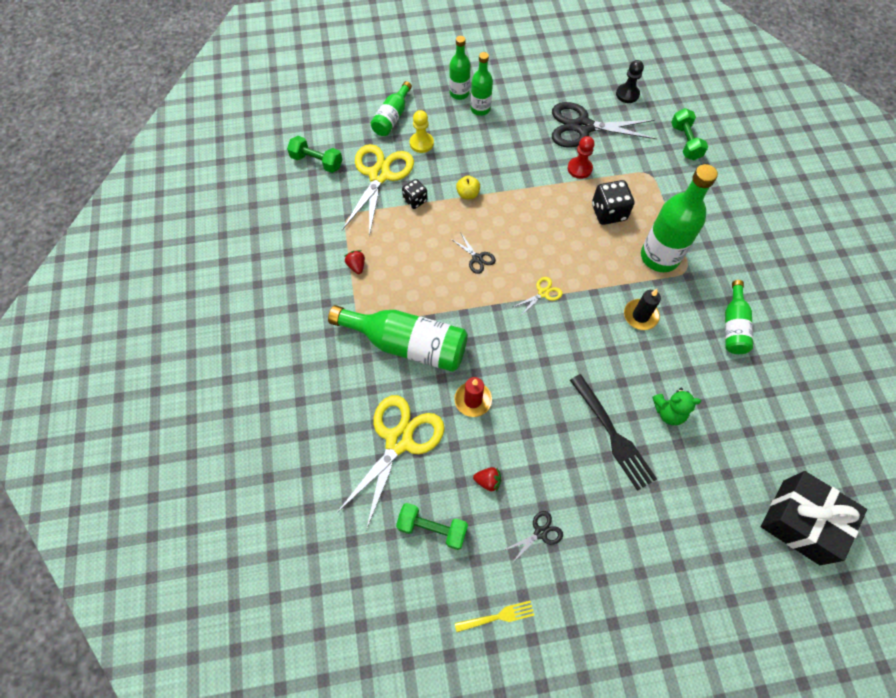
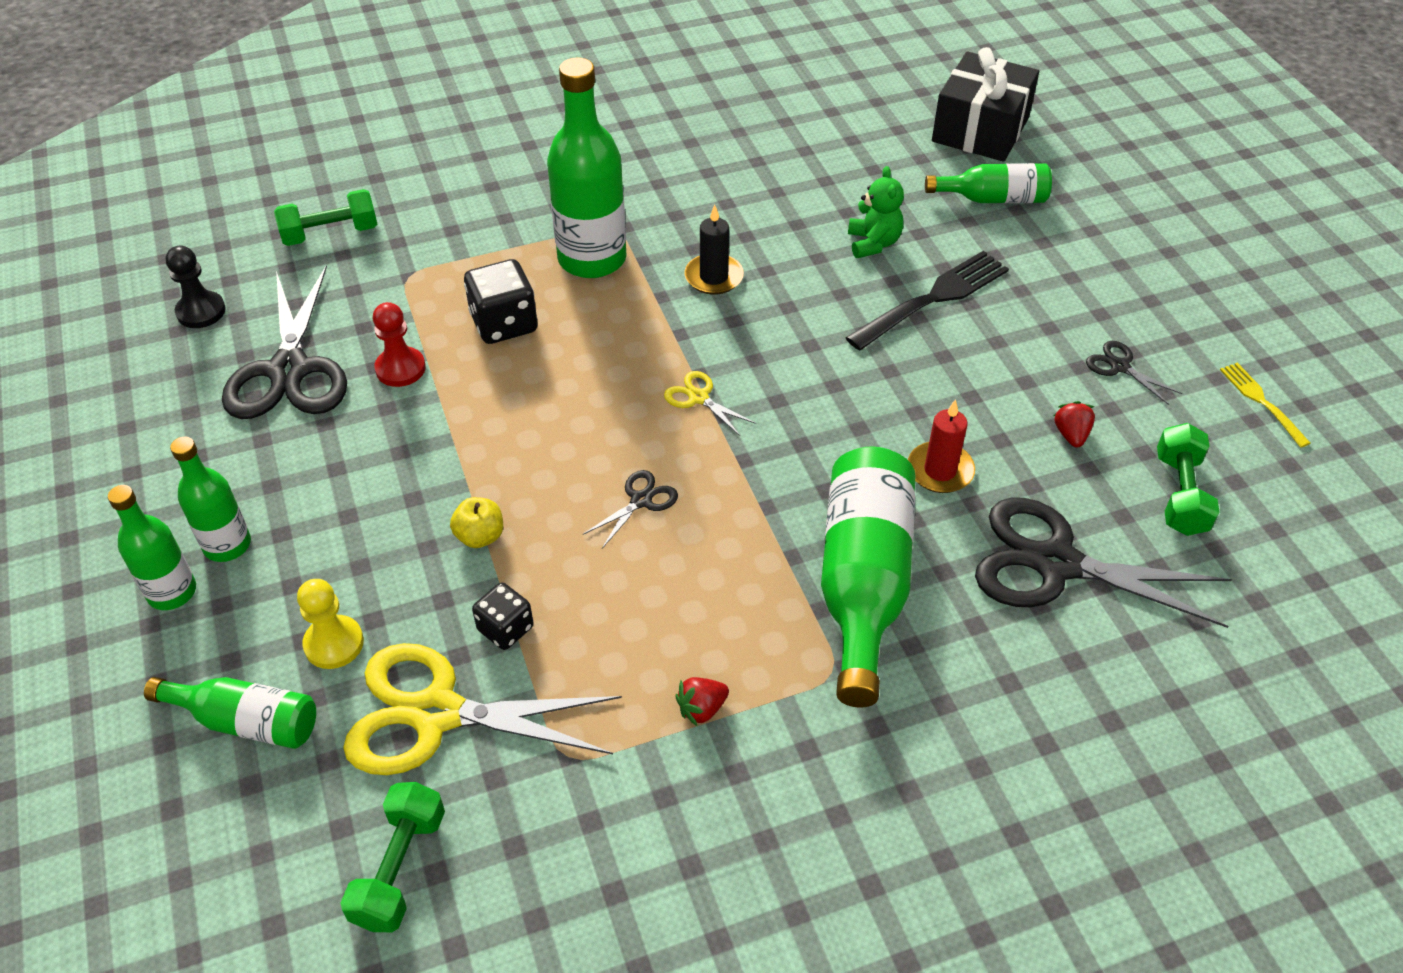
camera: 100 degrees left, 15 degrees down
(399, 441) = (1056, 563): yellow scissors -> black scissors
(733, 326) = (705, 181): green bottle -> green bottle (993, 199)

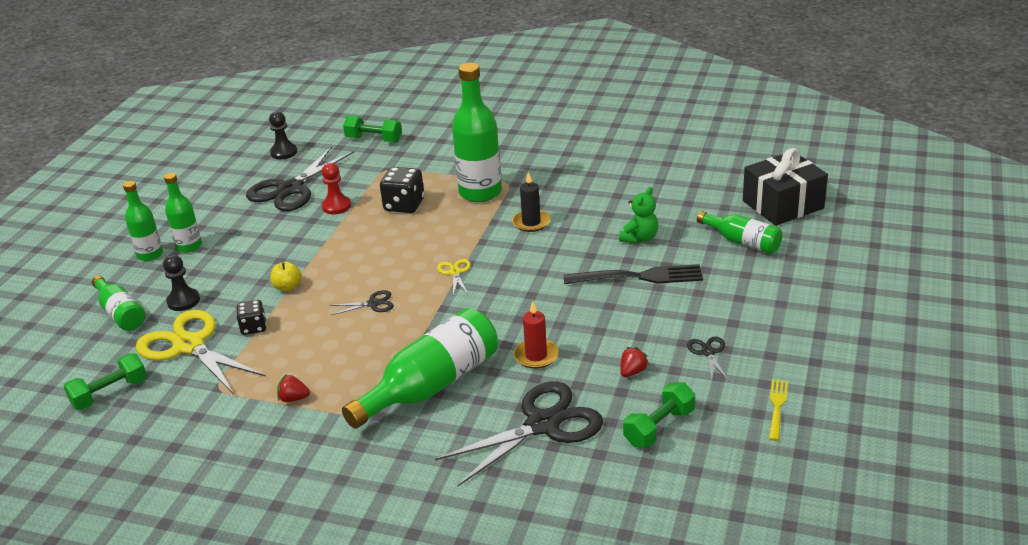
camera: 40 degrees right, 15 degrees down
(334, 644) = (183, 301): yellow pawn -> black pawn
(1056, 563) = (542, 425): black scissors -> black scissors turned 90 degrees clockwise

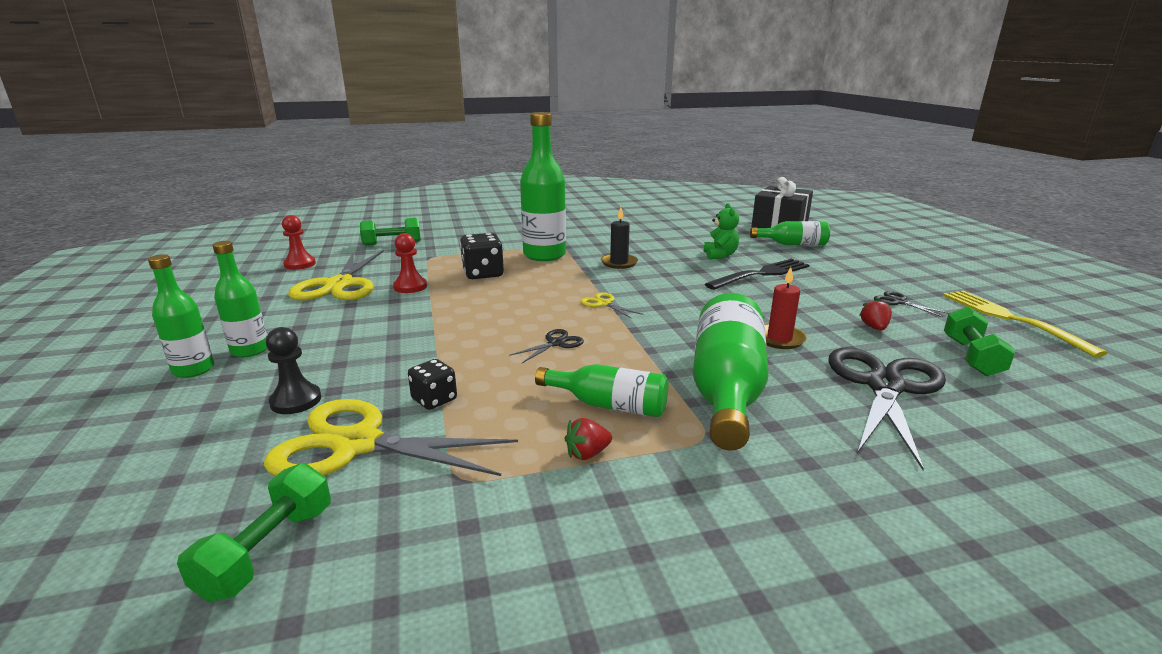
camera: 35 degrees left, 10 degrees down
(121, 313) = (197, 440): green bottle -> green bottle (609, 405)
(284, 152) = (300, 264): black pawn -> red pawn
(287, 287) = (433, 354): yellow apple -> none
(290, 189) = (339, 285): black scissors -> yellow scissors
(777, 407) = (1012, 319): yellow fork -> yellow fork, size x1.80

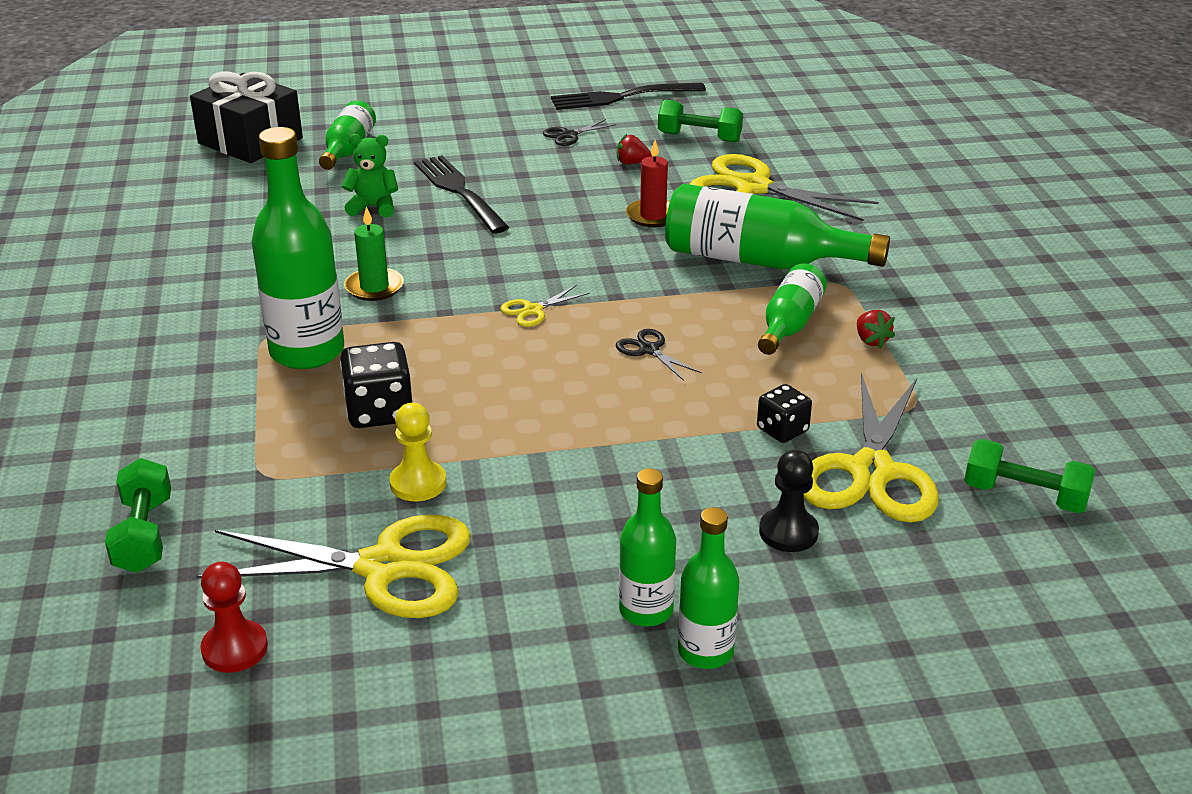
camera: 85 degrees left, 10 degrees up
(410, 287) = (418, 483): red pawn -> yellow pawn
(619, 263) = (374, 287): black candle -> green candle
(885, 386) = (752, 188): black scissors -> yellow scissors
(1012, 319) = (622, 97): yellow fork -> black fork

